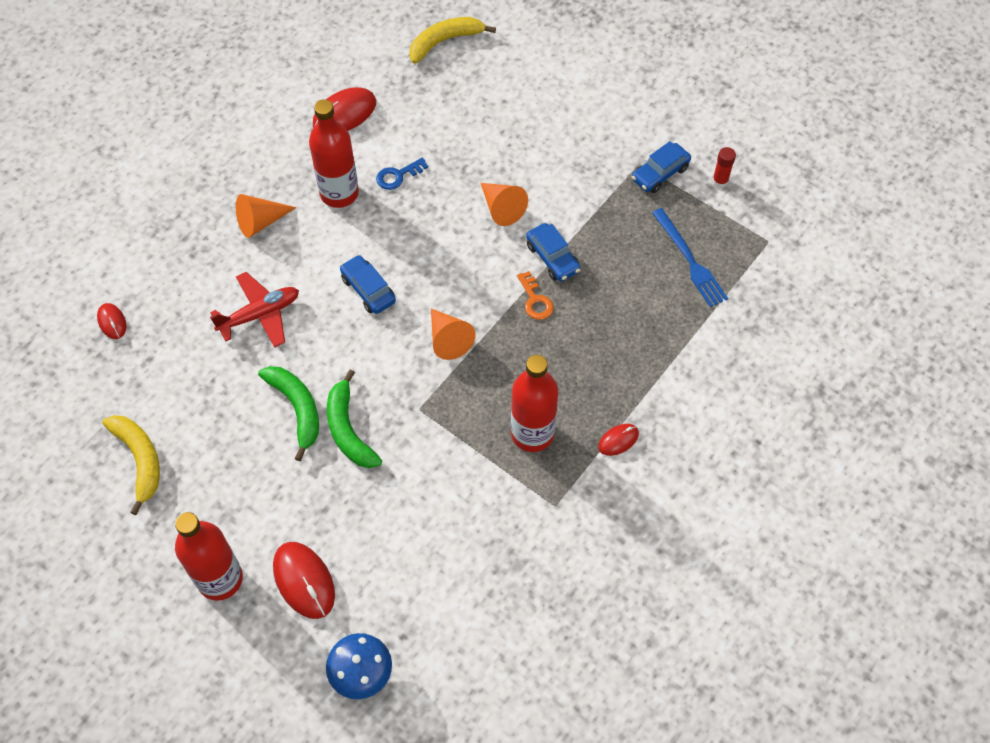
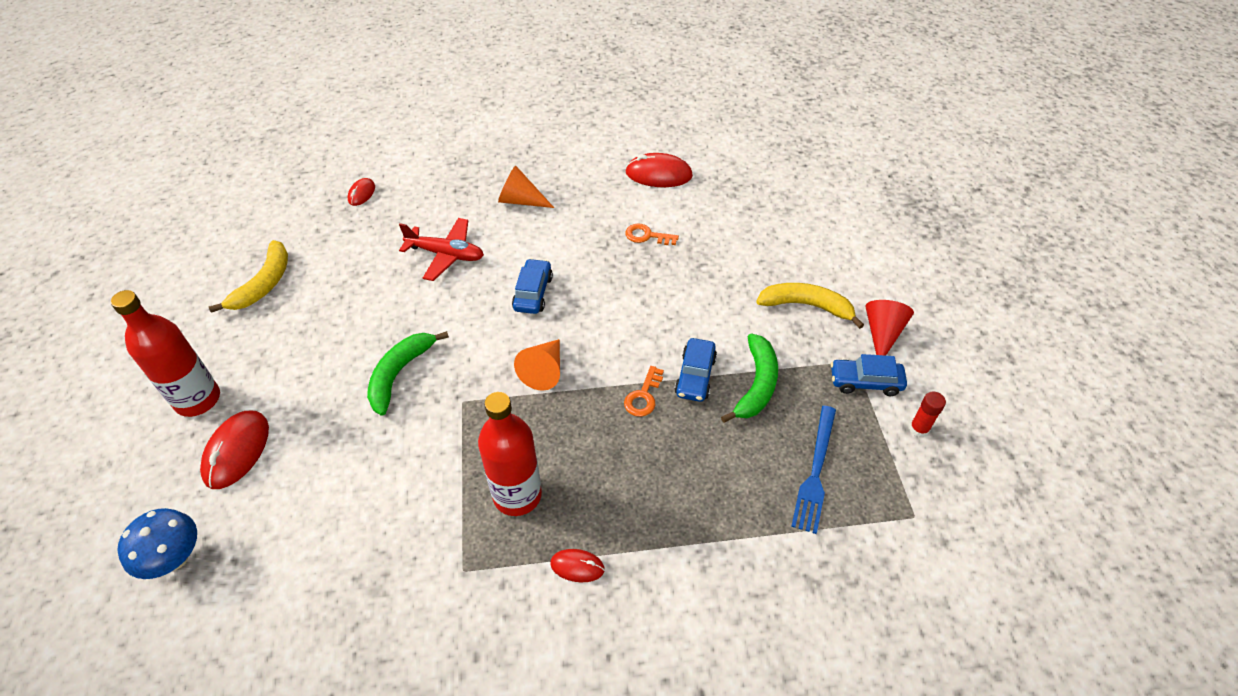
camera: 45 degrees right, 10 degrees down
(297, 409) = (388, 331): green banana -> green banana (756, 384)
(339, 193) = (593, 219): red bottle -> none
(398, 176) = (647, 236): blue key -> orange key
(444, 42) = (787, 175): yellow banana -> yellow banana (806, 306)
(501, 208) = (697, 311): orange cone -> none
(637, 129) = (882, 334): none -> red cone

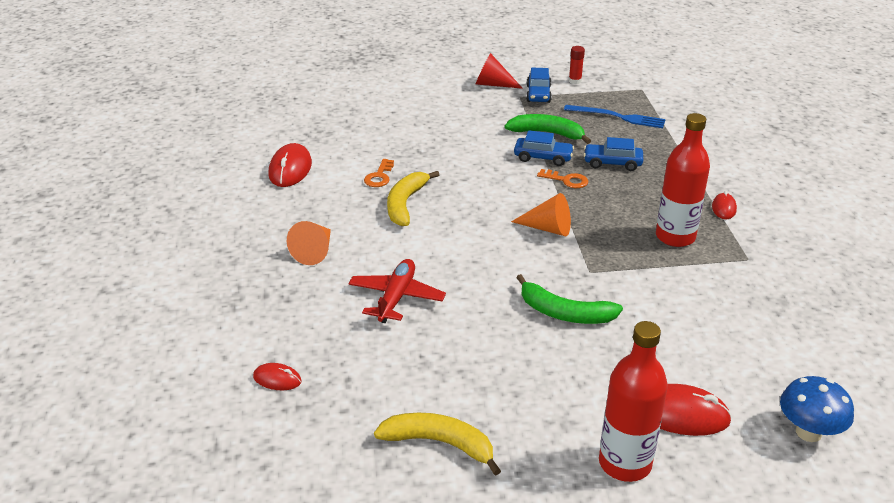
camera: 90 degrees left, 15 degrees down
(533, 293) = (453, 238): blue car -> blue car (612, 163)
(806, 306) = (466, 109): yellow banana -> yellow banana (405, 204)

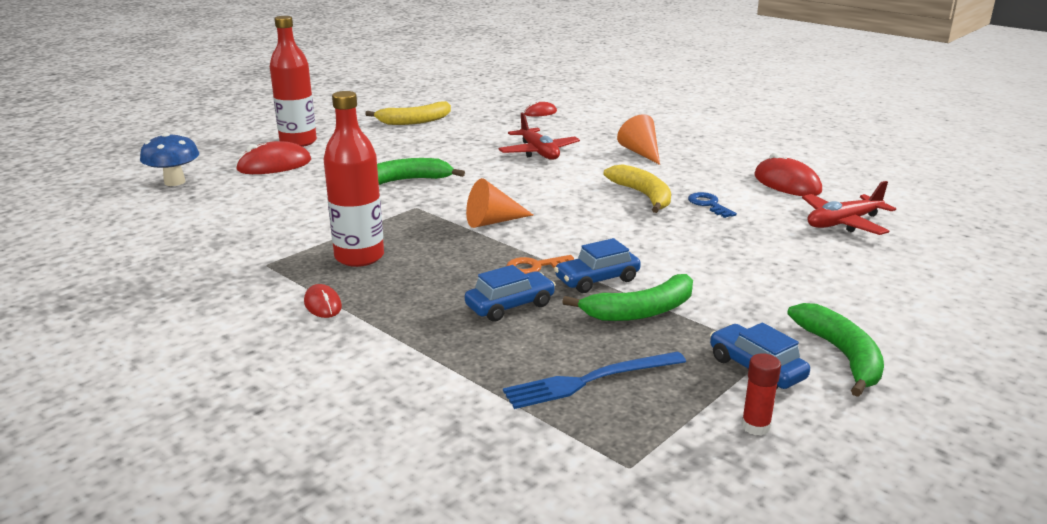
camera: 140 degrees right, 10 degrees down
(335, 130) = (843, 223): none -> red plane
(379, 176) = (709, 204): orange key -> blue key
(493, 84) = (841, 355): red cone -> green banana

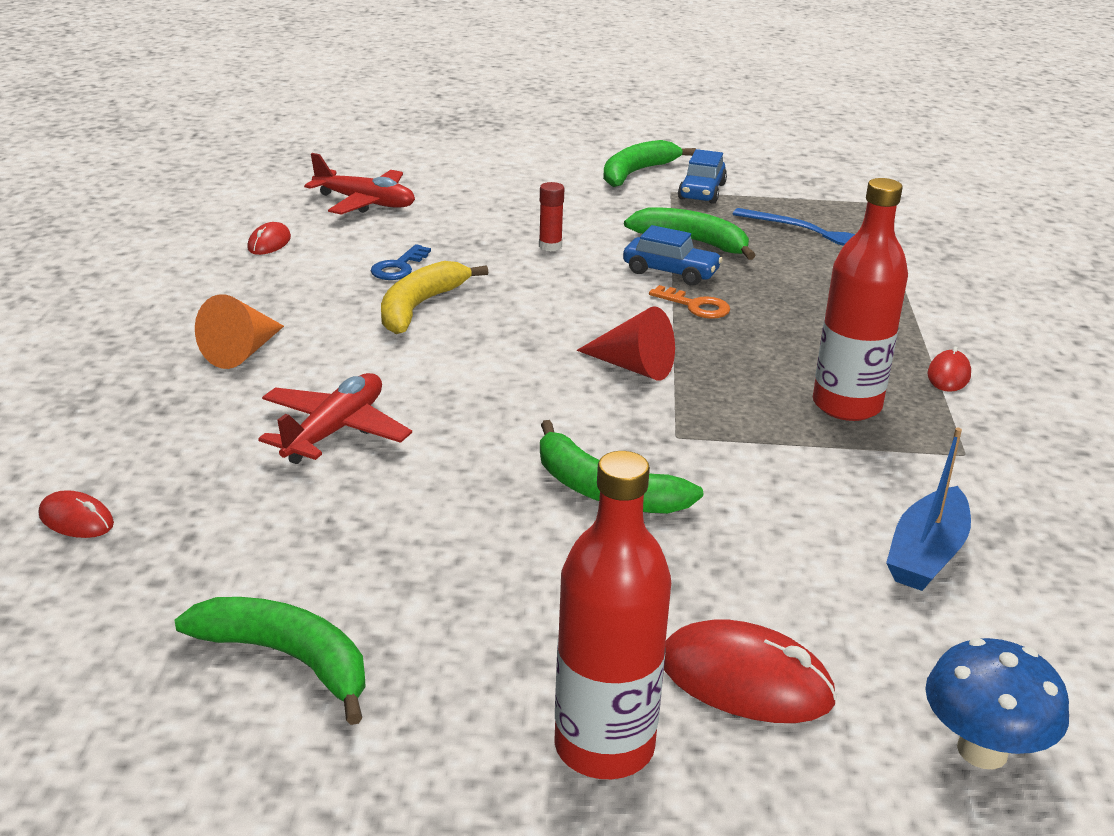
camera: 130 degrees left, 5 degrees up
(244, 218) = (926, 554): none -> blue boat
(414, 121) = (288, 659): yellow banana -> green banana
(493, 221) = (633, 367): orange cone -> red cone
(510, 306) = (782, 292): blue car -> none
(755, 426) = (768, 181): red glue stick -> red glue stick (550, 246)
(787, 183) = (269, 243): red mouse -> red mouse, size x0.56

